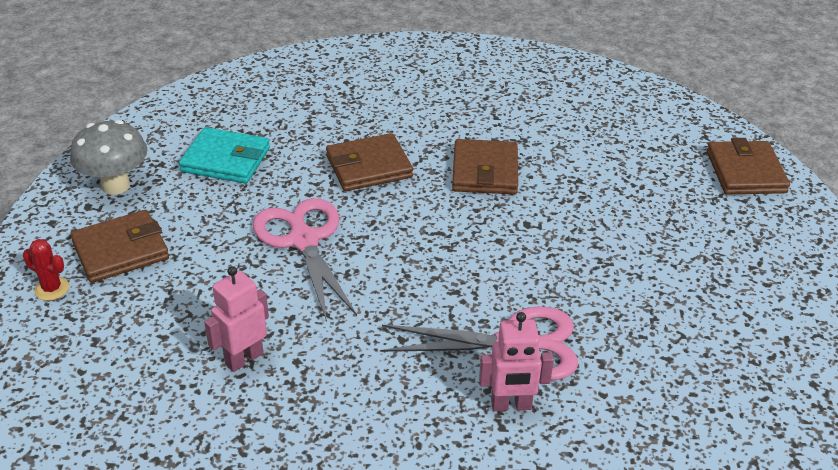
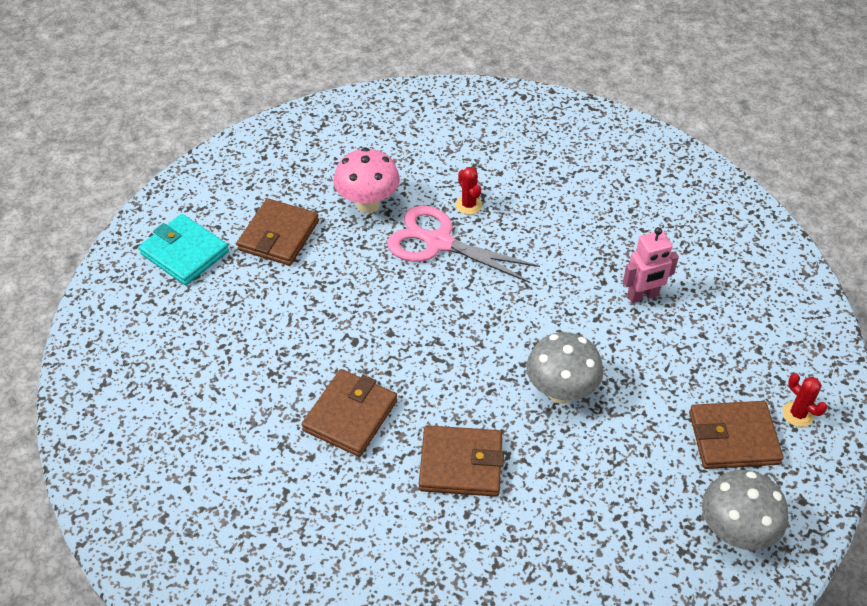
camera: 155 degrees left, 10 degrees up
(226, 160) = (608, 530): turquoise wallet -> turquoise wallet (184, 253)
(303, 240) = (561, 392): pink scissors -> grey mushroom
(511, 405) = (468, 205): pink robot -> red cactus
(632, 364) = (368, 204): none -> pink mushroom
(745, 172) = (116, 328): brown wallet -> brown wallet (278, 235)

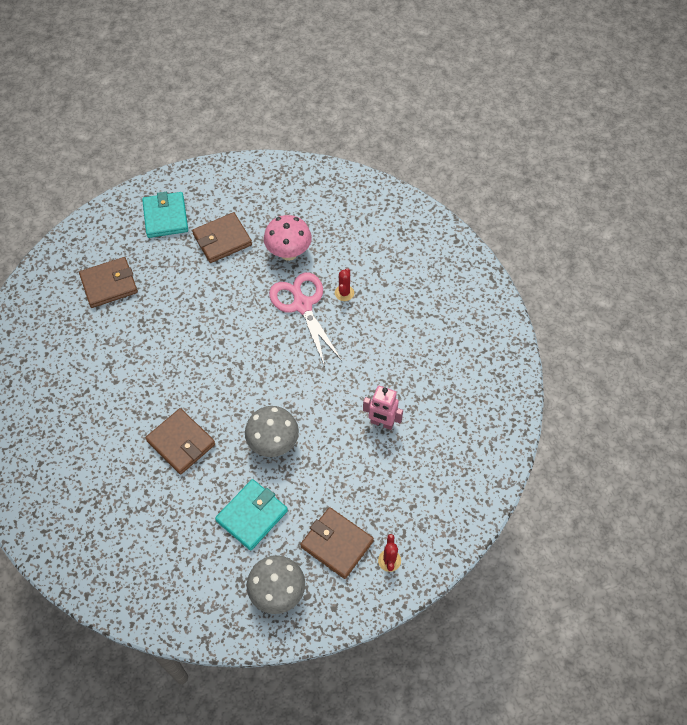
camera: 40 degrees right, 10 degrees up
(350, 415) = (155, 373): brown wallet -> brown wallet (109, 284)
(621, 478) = (252, 516): none -> turquoise wallet

